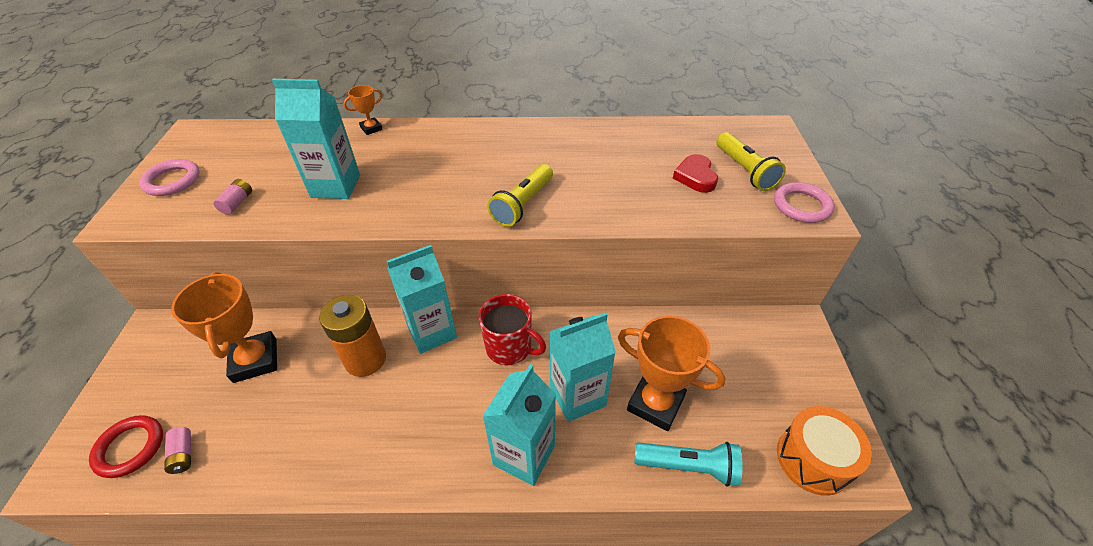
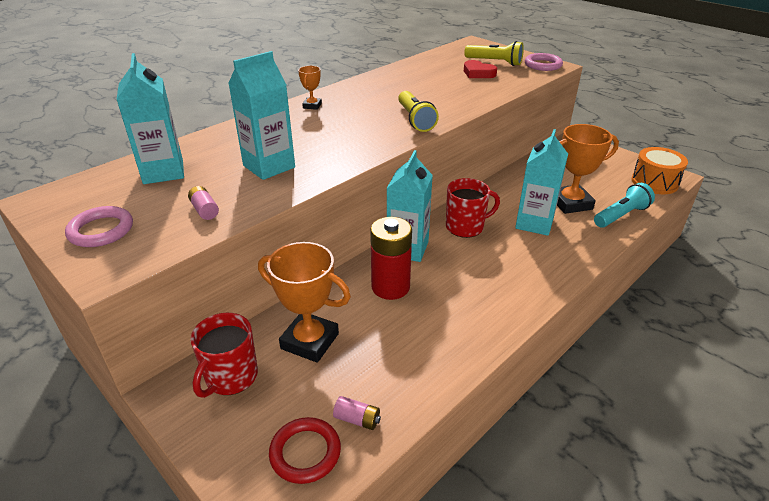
camera: 45 degrees left, 10 degrees down
(185, 347) = (231, 377): none -> red mug
(365, 359) = (390, 287): orange battery -> red battery
(371, 128) = (224, 131): orange trophy -> orange trophy (312, 106)
(524, 455) = (553, 261): turquoise carton -> turquoise carton (163, 172)

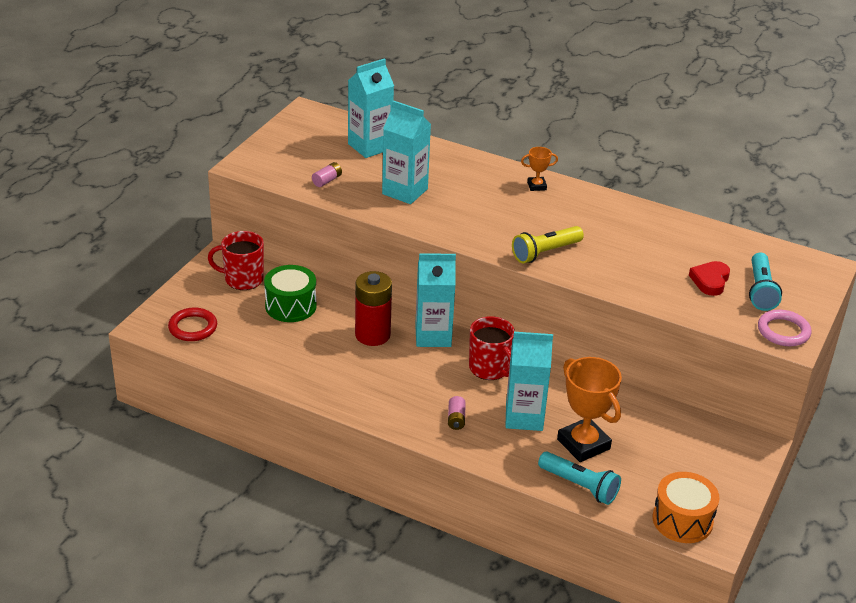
camera: 70 degrees right, 0 degrees up
(101, 230) = (284, 148): pink ring -> none
(310, 341) = (290, 306): orange trophy -> green drum
(357, 419) = (226, 344): pink battery -> pink battery (456, 419)
(494, 62) = (760, 290): yellow flashlight -> turquoise flashlight

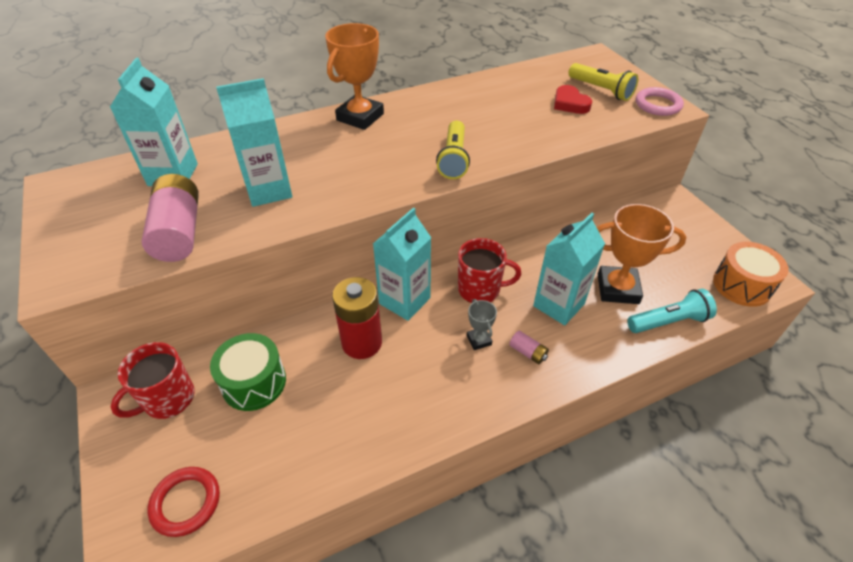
camera: 50 degrees left, 10 degrees up
(327, 180) = (179, 232): pink battery -> pink battery, size x2.25
(439, 389) = (479, 340): none -> grey trophy
(536, 186) = (360, 117): orange trophy -> orange trophy, size x2.06
(760, 290) = (601, 90): turquoise flashlight -> yellow flashlight

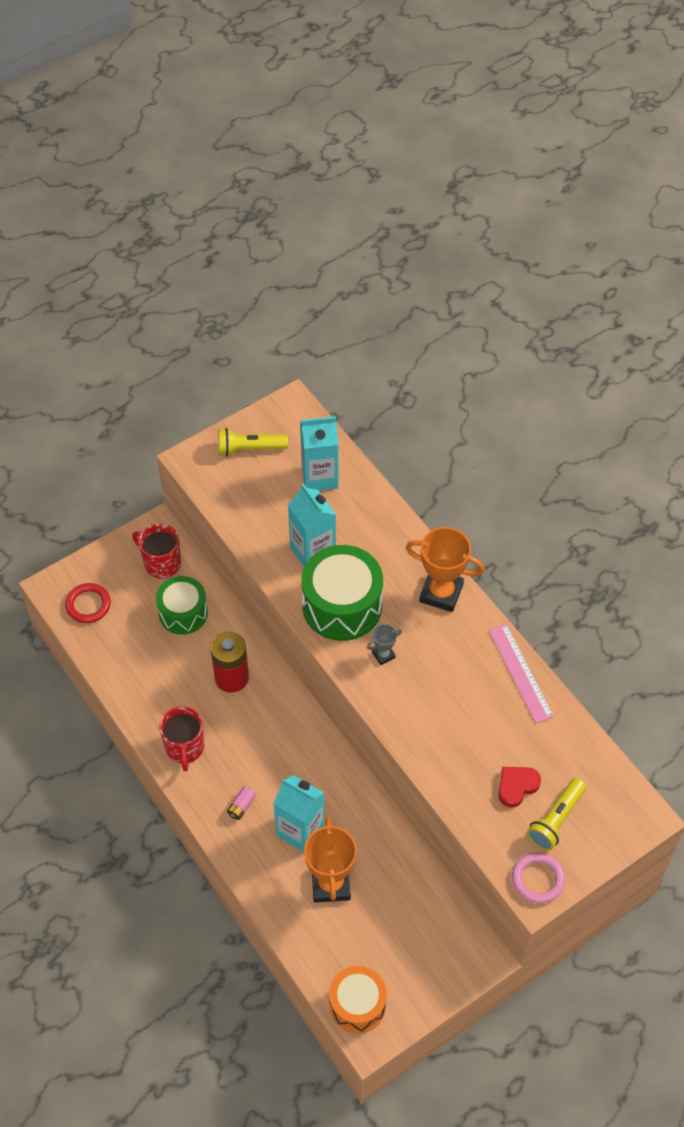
camera: 80 degrees right, 10 degrees up
(179, 232) = (252, 509): pink battery -> none
(348, 177) = (342, 606): none -> green drum
(404, 301) = (283, 701): turquoise carton -> none
(454, 159) = (388, 685): yellow flashlight -> yellow flashlight (250, 449)
(458, 88) = (520, 672): none -> pink ruler
(479, 340) = (248, 766): grey trophy -> grey trophy (383, 655)
(480, 289) = (307, 762): red mug -> red mug (185, 748)
(668, 321) = (296, 927): turquoise flashlight -> none

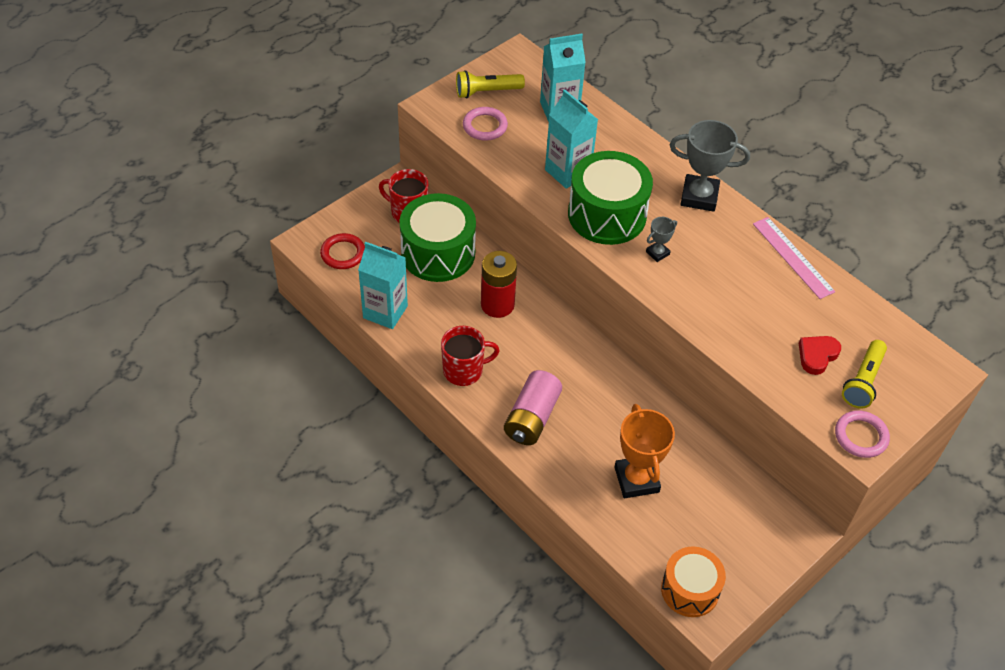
camera: 10 degrees left, 5 degrees down
(183, 613) = (438, 253): green drum -> green drum, size x1.54
(185, 748) = (464, 370): red mug -> red mug turned 90 degrees counterclockwise
(239, 490) = (485, 126): none -> pink ring
(241, 806) = (532, 418): pink battery -> pink battery, size x2.25
(300, 830) = (595, 434): turquoise carton -> turquoise carton (385, 312)
(441, 593) = (699, 196): orange trophy -> grey trophy

